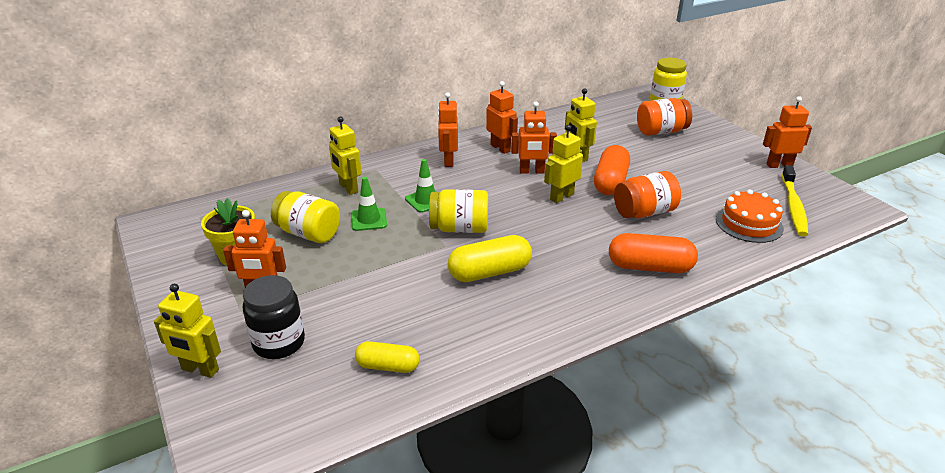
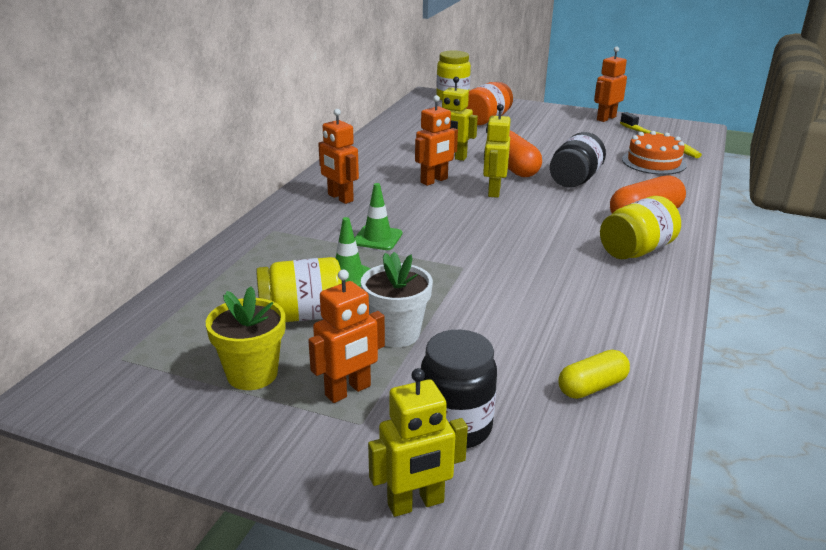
camera: 40 degrees left, 5 degrees down
(337, 270) = (396, 334): none -> white flower pot
(348, 188) = (272, 257): yellow robot -> none
(459, 228) = (451, 248): yellow jar -> yellow jar (636, 250)
(490, 272) = (539, 271): yellow capsule -> none
(500, 148) = (372, 172): orange robot -> none
(644, 212) = (574, 180): orange jar -> black jar

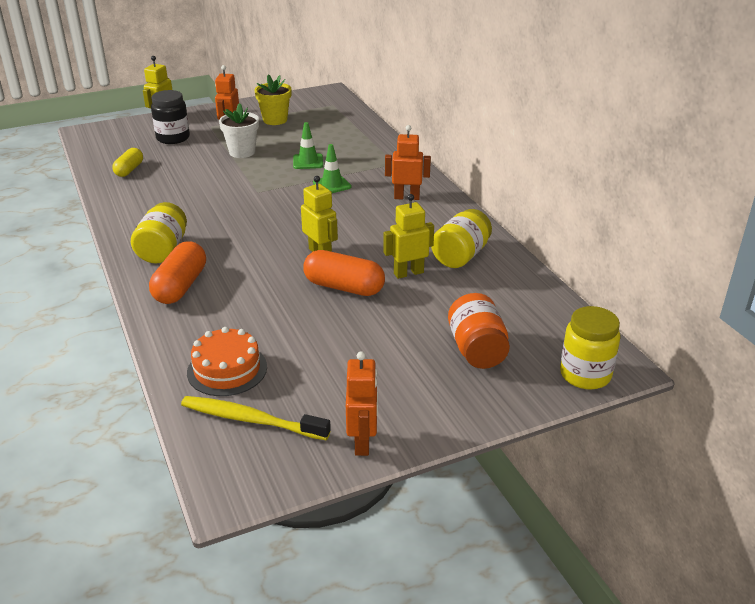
camera: 135 degrees right, 5 degrees up
(302, 315) = (295, 141): yellow jar -> yellow jar (460, 256)
(434, 181) = (377, 241): orange robot -> none
(574, 180) = (275, 299): black jar -> none

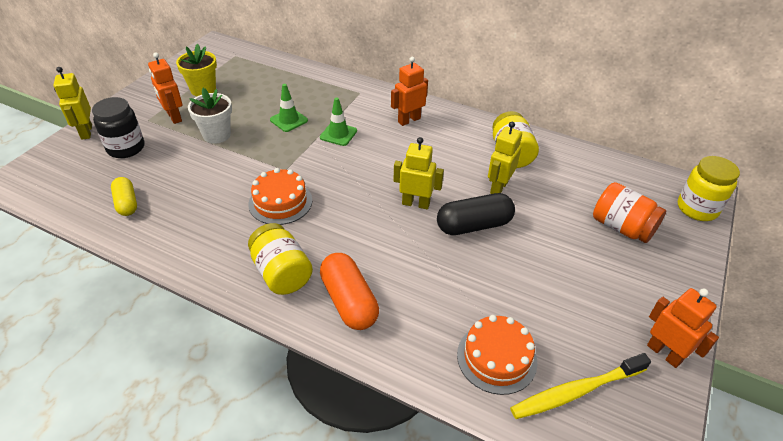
camera: 40 degrees left, 10 degrees up
(224, 210) = (280, 202): none -> orange cake
(344, 287) = (474, 225): orange capsule -> black capsule

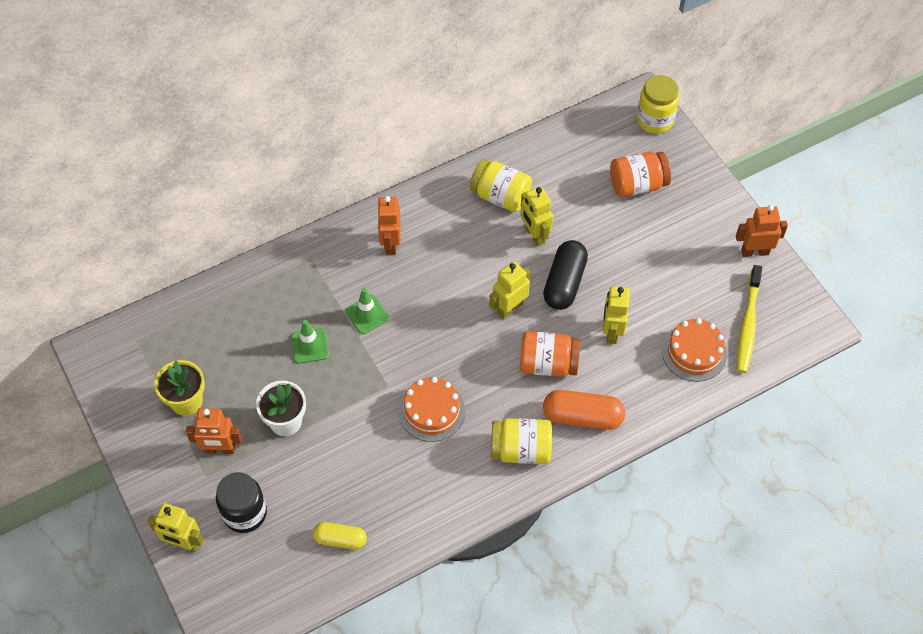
camera: 55 degrees left, 15 degrees up
(384, 251) = (548, 364): none -> orange jar
(457, 280) = (611, 331): none -> yellow robot

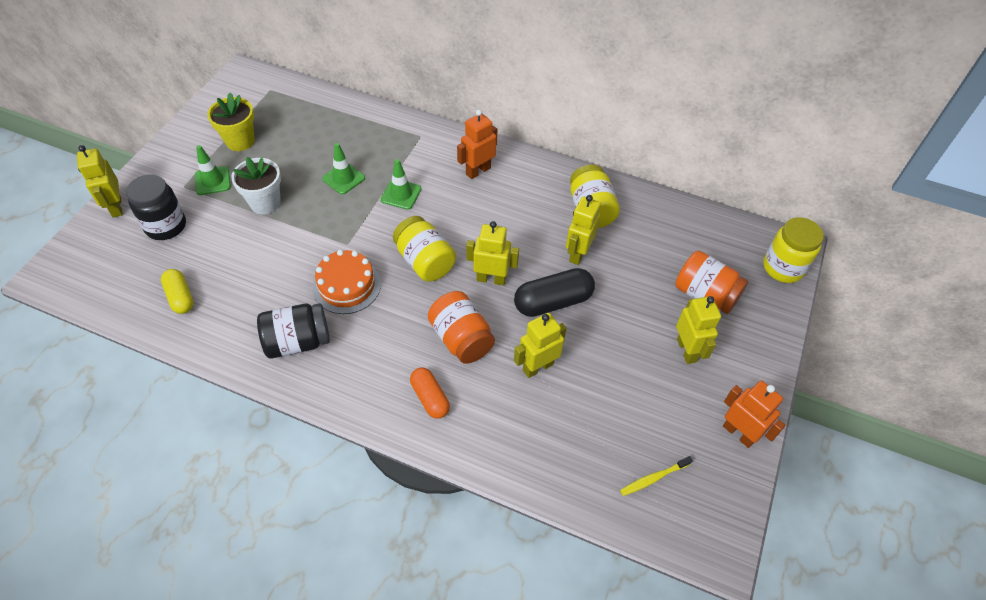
camera: 50 degrees right, 5 degrees down
(220, 449) = (212, 181): orange robot -> green traffic cone
(459, 476) = (298, 342): none -> black jar
(520, 450) = (358, 371): yellow jar -> yellow jar (425, 261)
(582, 417) = (430, 398): orange capsule -> orange capsule, size x0.63
(672, 231) = (687, 350): none -> yellow robot
(694, 352) = (578, 449): orange cake -> none
(748, 324) = (653, 478): yellow toothbrush -> yellow toothbrush, size x0.55

